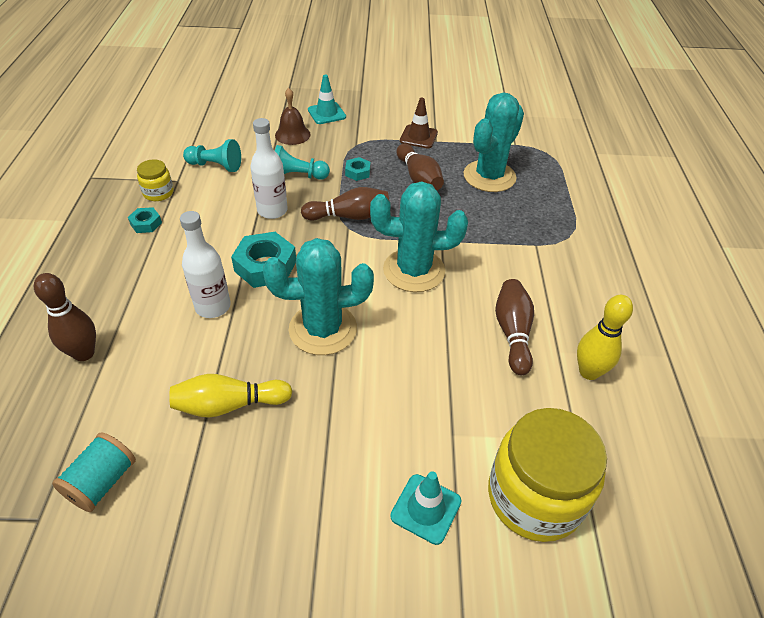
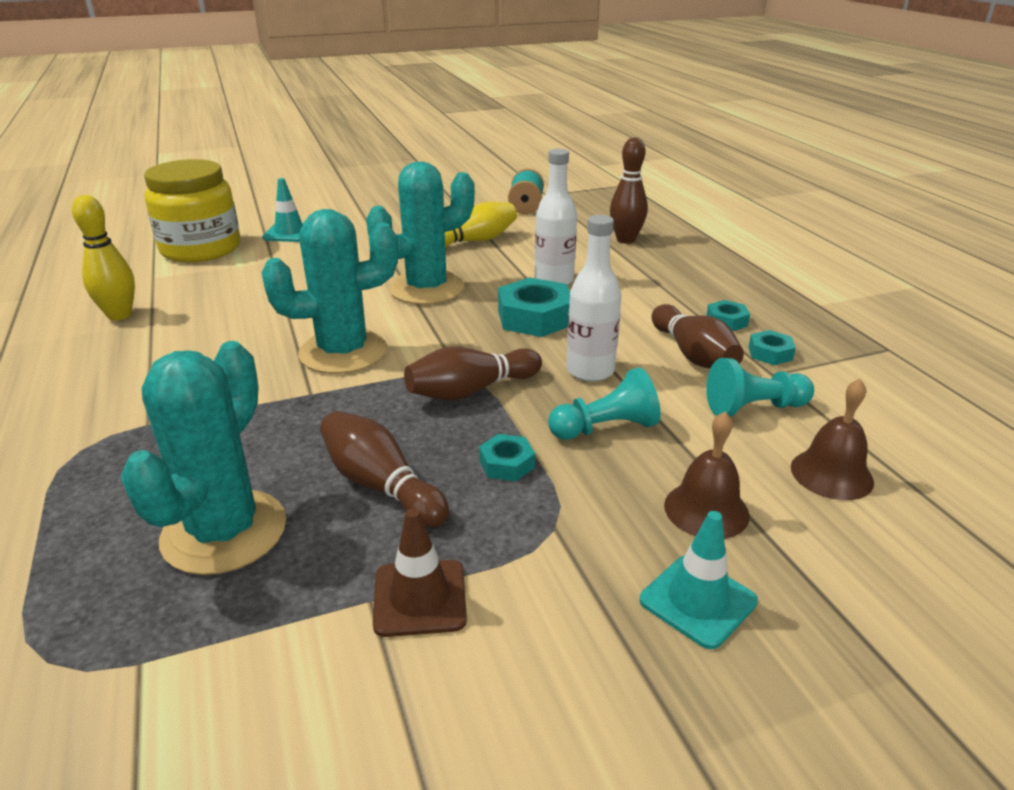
camera: 160 degrees right, 15 degrees down
(158, 193) = (770, 353): yellow jar -> turquoise nut
(226, 132) = (831, 474): none -> brown bell
(512, 333) = (206, 325): brown bowling pin -> brown bowling pin (693, 354)

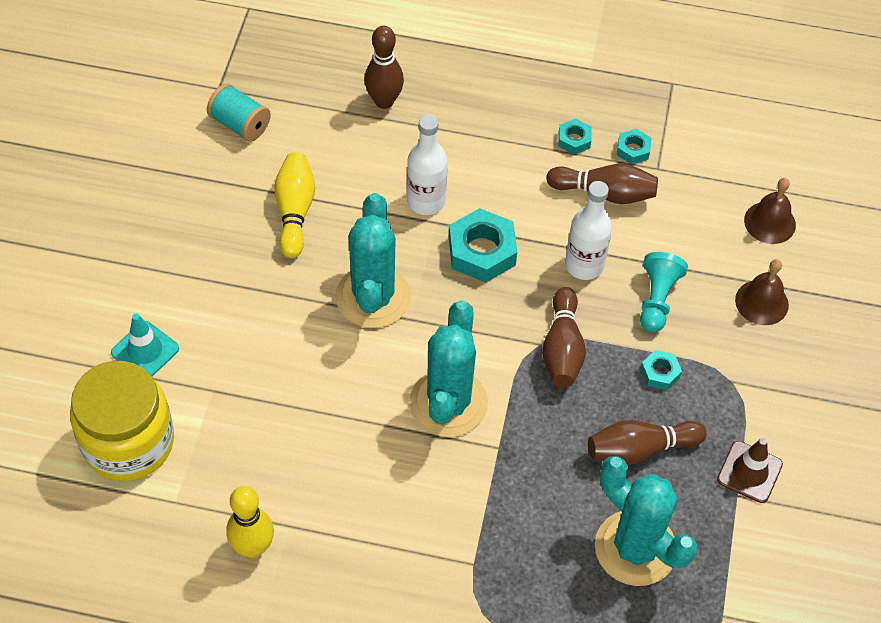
camera: 60 degrees left, 25 degrees up
(698, 601) = (821, 353): turquoise traffic cone -> none
(754, 408) = (687, 208): turquoise pawn -> none

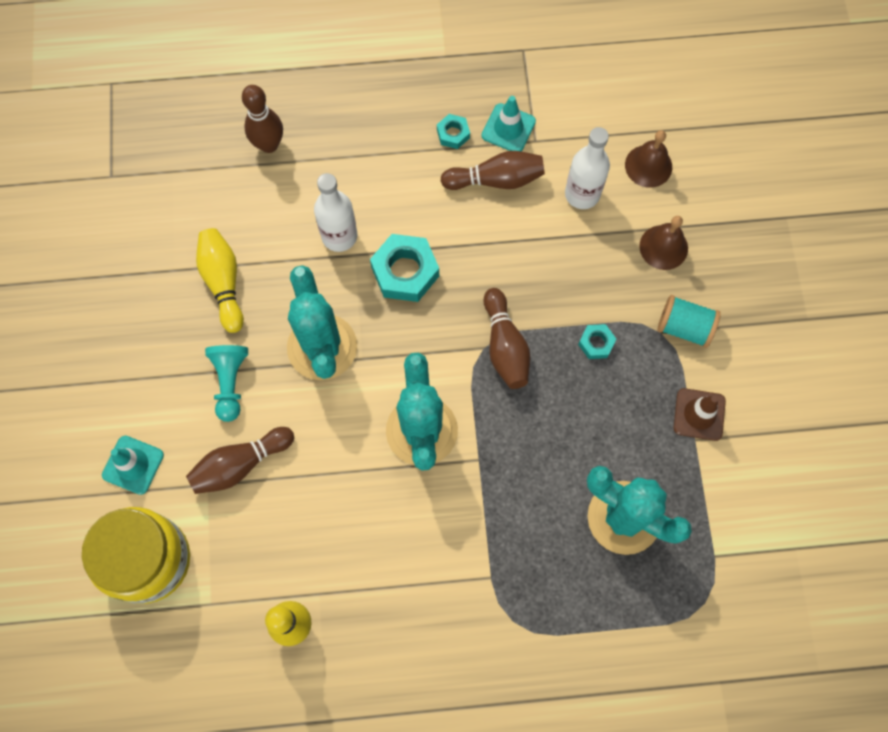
camera: 15 degrees left, 15 degrees up
(240, 124) = (143, 208): turquoise spool -> turquoise spool (684, 327)
(584, 265) = (499, 258): white bottle -> white bottle (582, 194)
(633, 150) = (508, 128): turquoise nut -> turquoise traffic cone
(640, 449) = (600, 422): brown bowling pin -> brown bowling pin (240, 464)
(657, 299) = (573, 272): turquoise pawn -> turquoise pawn (230, 383)

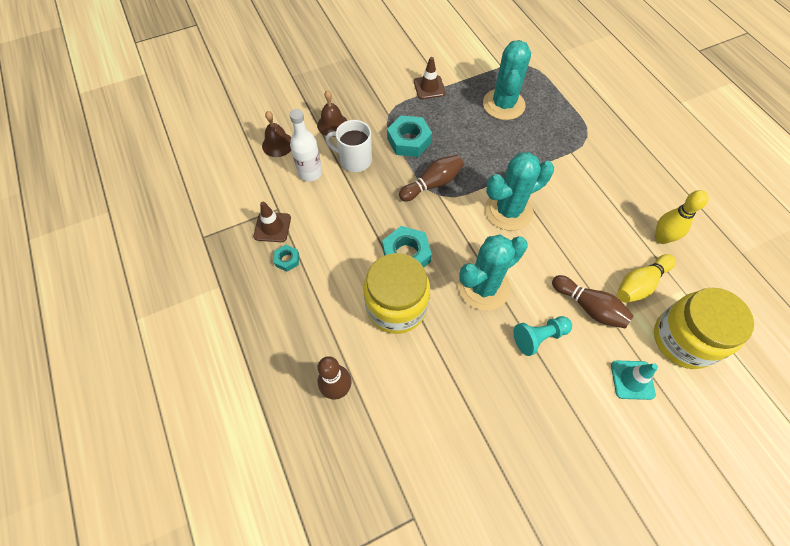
camera: 110 degrees left, 10 degrees down
(223, 283) = (467, 374): yellow bowling pin -> yellow bowling pin (640, 284)
(339, 236) = (396, 306): white bottle -> yellow jar
(496, 180) = (316, 223): brown bowling pin -> none
(508, 128) = (272, 227): turquoise traffic cone -> brown traffic cone
(585, 257) = (354, 160): none -> white mug
(596, 343) = (409, 141): turquoise nut -> turquoise nut, size x1.91
(684, 327) = (380, 104): turquoise spool -> none

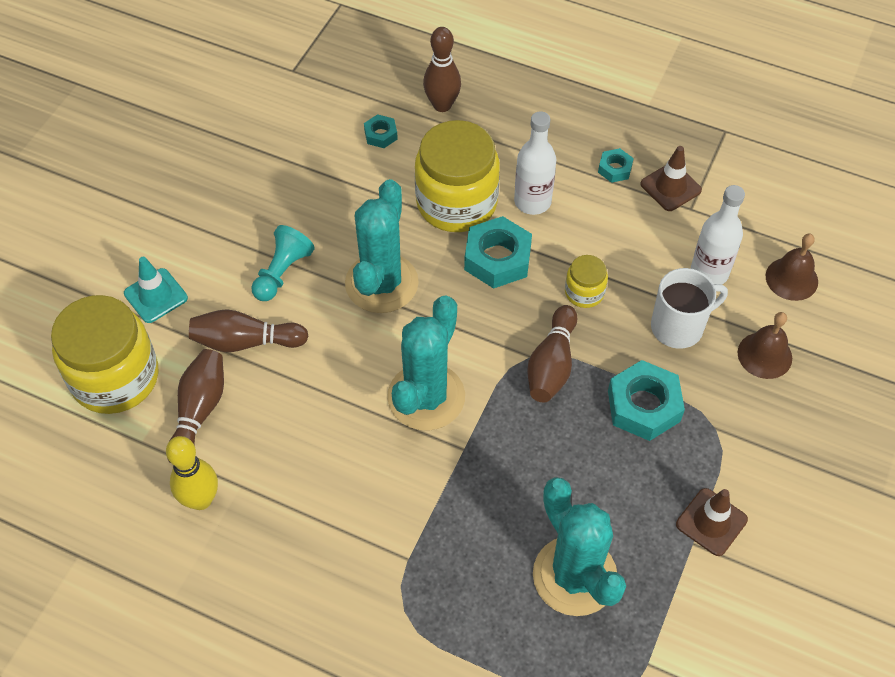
camera: 140 degrees right, 5 degrees down
(353, 274) = (532, 201): none -> white bottle
(380, 205) = (584, 292): none -> yellow jar
(398, 396) = (381, 135): none -> turquoise nut
(640, 284) = (199, 412): yellow bowling pin -> brown bowling pin

